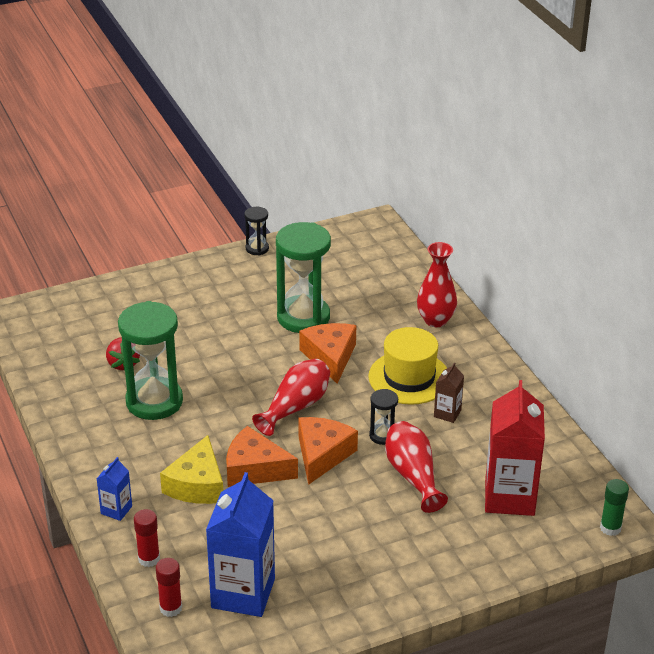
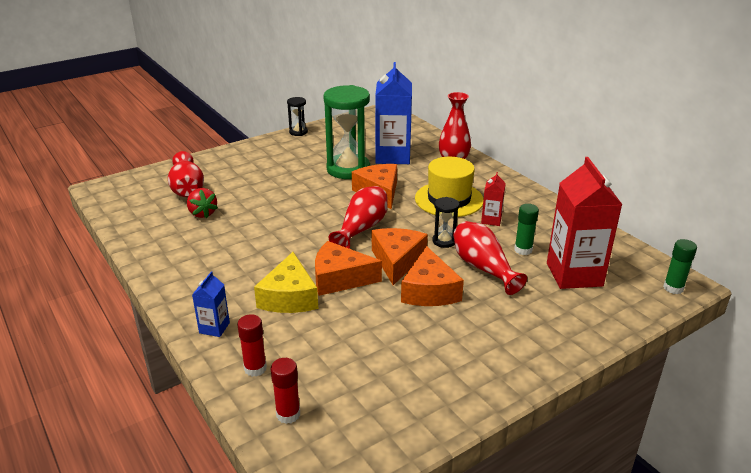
camera: 10 degrees left, 5 degrees down
(110, 325) = (187, 188): none -> red vase
(154, 401) = (235, 237): green hourglass -> none
(243, 593) = (360, 389): blue carton -> blue carton (393, 156)
(345, 496) = (429, 291): none -> orange cheese
(447, 413) = (491, 220): brown carton -> red carton
(467, 458) = (523, 250): none -> green glue stick

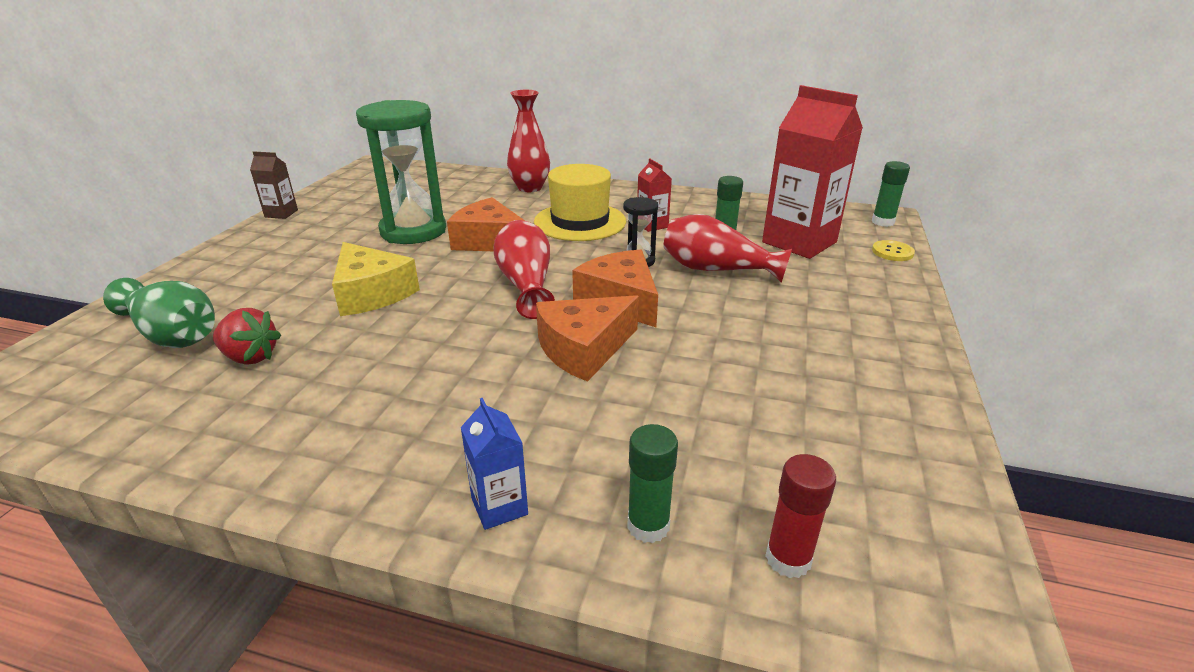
camera: 40 degrees left, 0 degrees up
(187, 188) = (173, 335): red vase -> green vase
(255, 368) = (648, 526): red glue stick -> green glue stick
(289, 297) = (552, 403): yellow cheese -> yellow cheese (371, 293)
(298, 132) = (281, 213): black hourglass -> brown carton
(393, 156) = (451, 202): blue carton -> none
(429, 291) = (703, 314): orange cheese -> none
(634, 312) = (892, 252): none -> yellow button

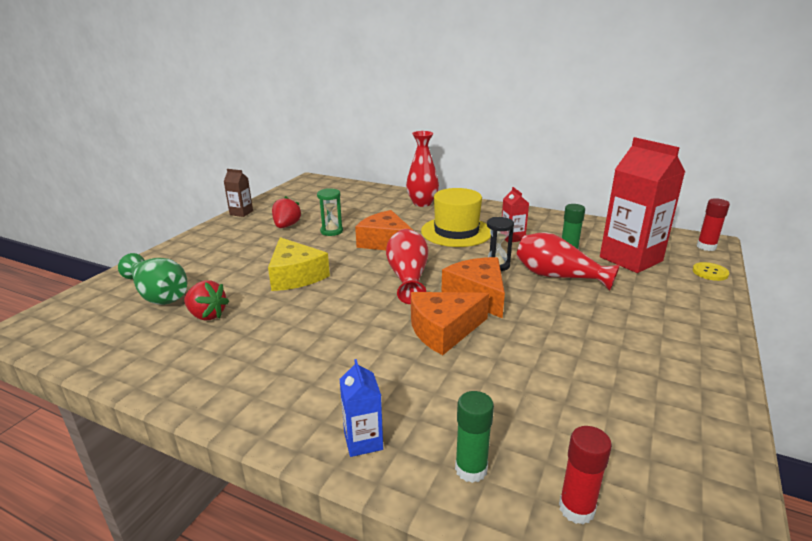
camera: 10 degrees right, 5 degrees down
(349, 227) = (286, 226): none -> red strawberry
(413, 231) = (331, 231): green hourglass -> green hourglass, size x0.47
(882, 222) = (706, 247): green glue stick -> red glue stick

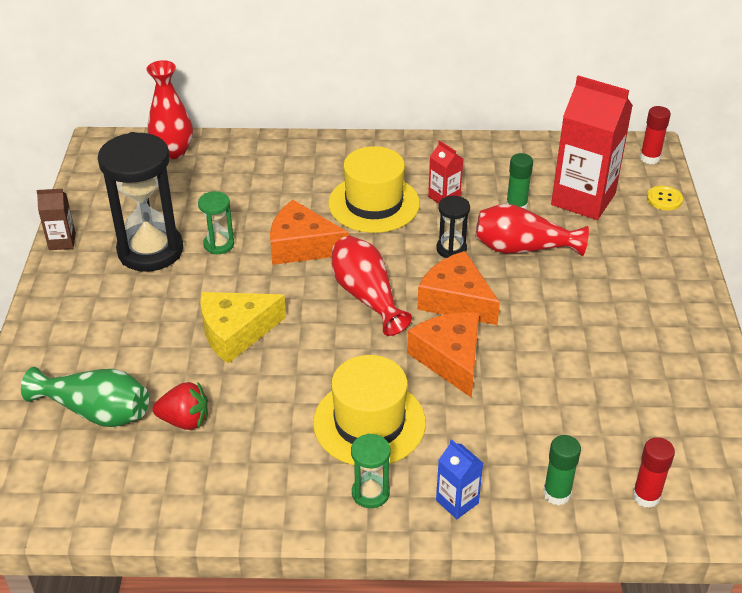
camera: 25 degrees left, 15 degrees up
(286, 226) = (150, 250): red strawberry -> black hourglass
(292, 407) = (370, 493): none -> green hourglass
(295, 276) = (236, 332): yellow cheese -> yellow cheese turned 120 degrees clockwise
(339, 355) = (369, 422): none -> yellow hat
(422, 203) = (297, 158): red vase -> red vase (173, 151)
(443, 330) = (450, 359): orange cheese -> orange cheese turned 120 degrees clockwise

